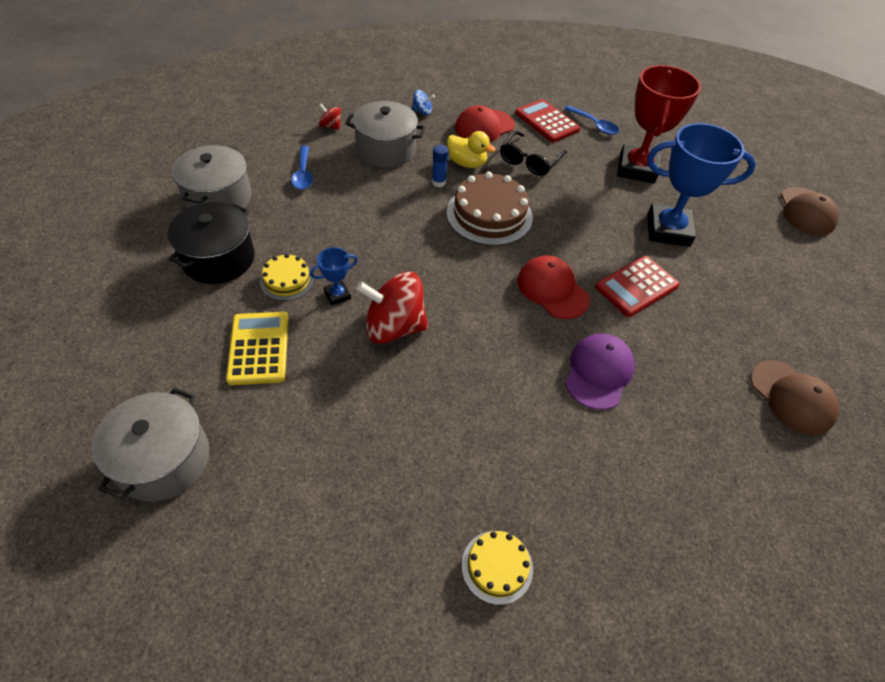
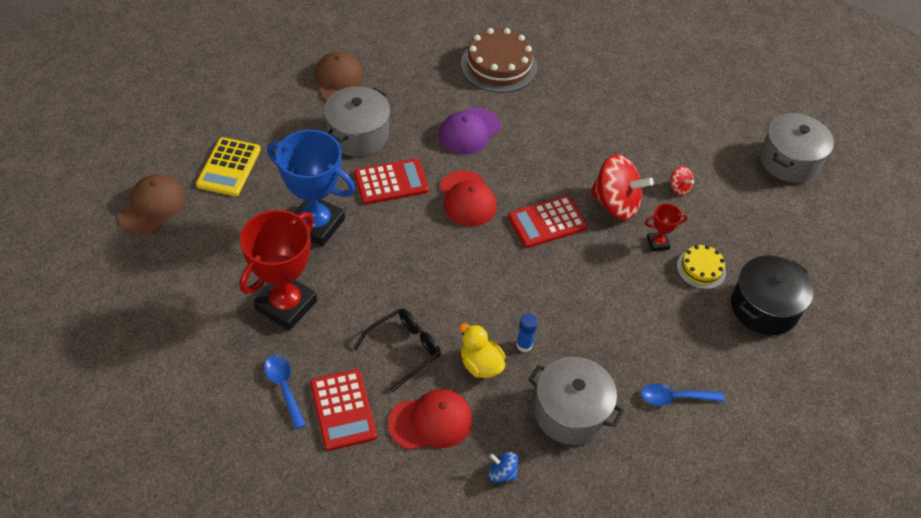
camera: 160 degrees left, 0 degrees up
(218, 198) = (770, 384): grey pot -> grey pot (358, 135)
(259, 348) = (726, 216): yellow calculator -> yellow calculator (229, 167)
(303, 174) = (675, 397): blue spoon -> blue spoon turned 105 degrees counterclockwise
(330, 126) = (632, 474): red spinning top -> red spinning top (679, 188)
(337, 295) = (658, 243): blue trophy -> red trophy
(461, 287) = (547, 222): none -> red calculator
(489, 215) = (487, 288): brown cake -> brown cake (498, 65)
(497, 566) = (591, 60): yellow cake -> none

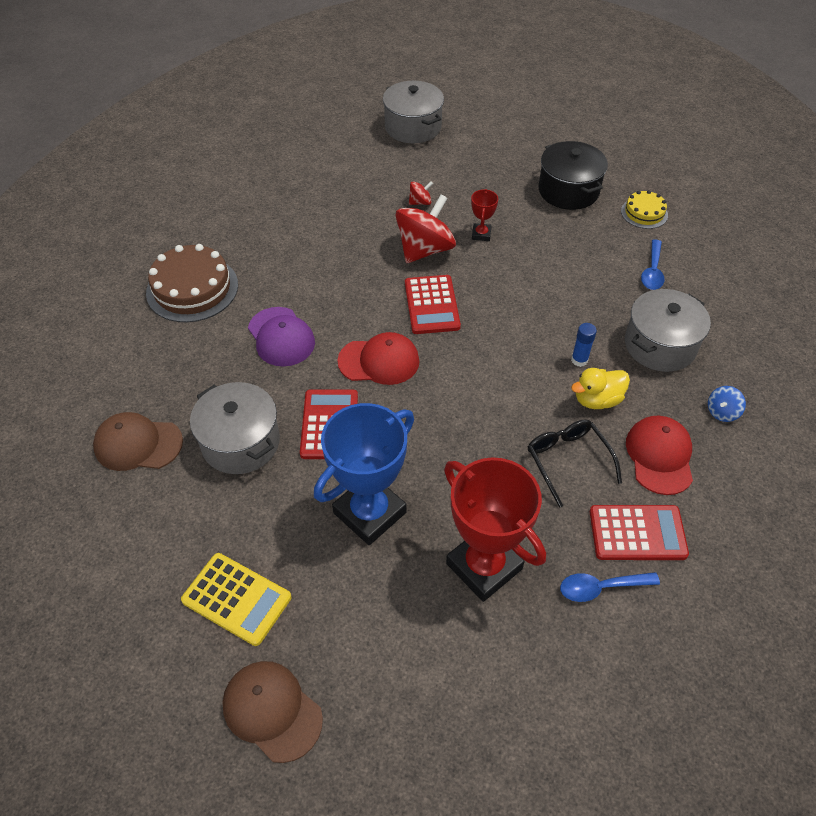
camera: 70 degrees left, 0 degrees up
(701, 269) = (518, 215): yellow cake -> yellow cake (644, 213)

